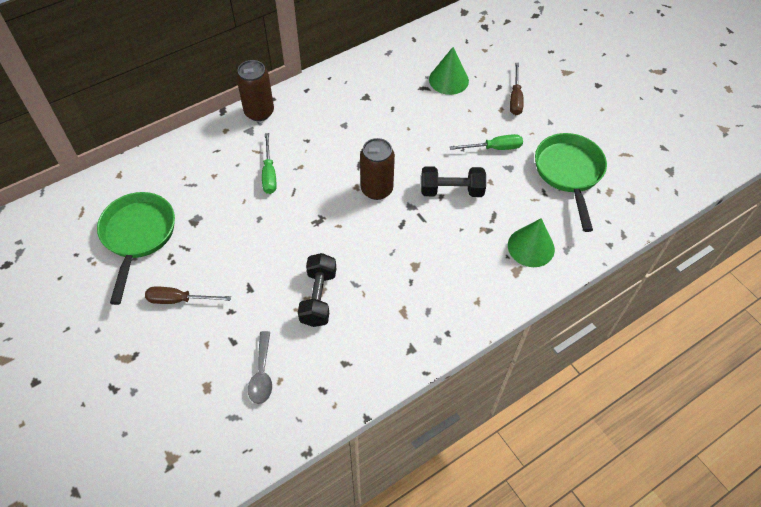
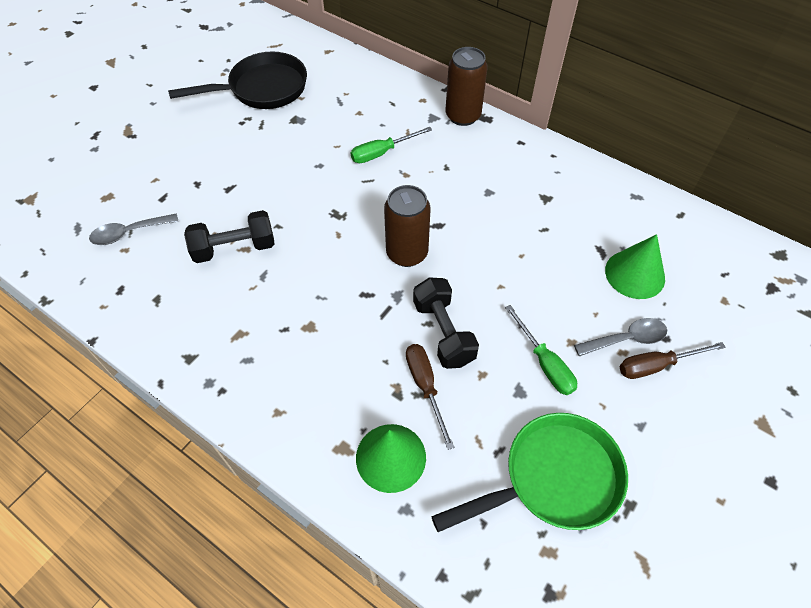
camera: 70 degrees right, 0 degrees up
(138, 236) = (262, 89): green pan -> black pan
(179, 300) = (199, 142): brown screwdriver -> brown screwdriver (425, 387)
(493, 104) = (626, 339): none -> grey spoon

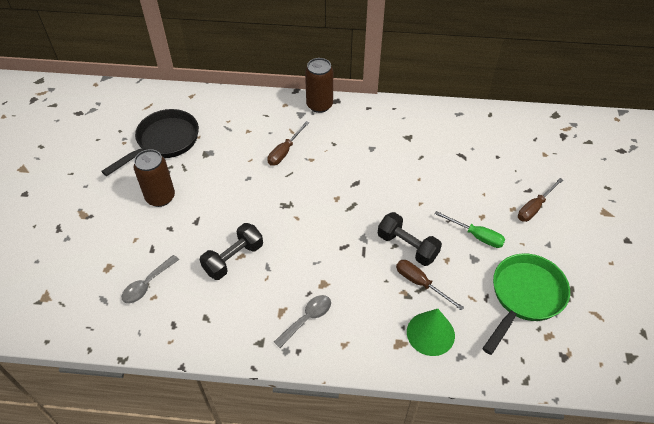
camera: 30 degrees left, 5 degrees down
(382, 153) = (285, 151): green screwdriver -> brown screwdriver
(407, 253) = (350, 209): brown can -> brown can (160, 197)
(626, 339) = (509, 200): grey spoon -> grey spoon (307, 319)
(635, 274) = (489, 161): green cone -> none

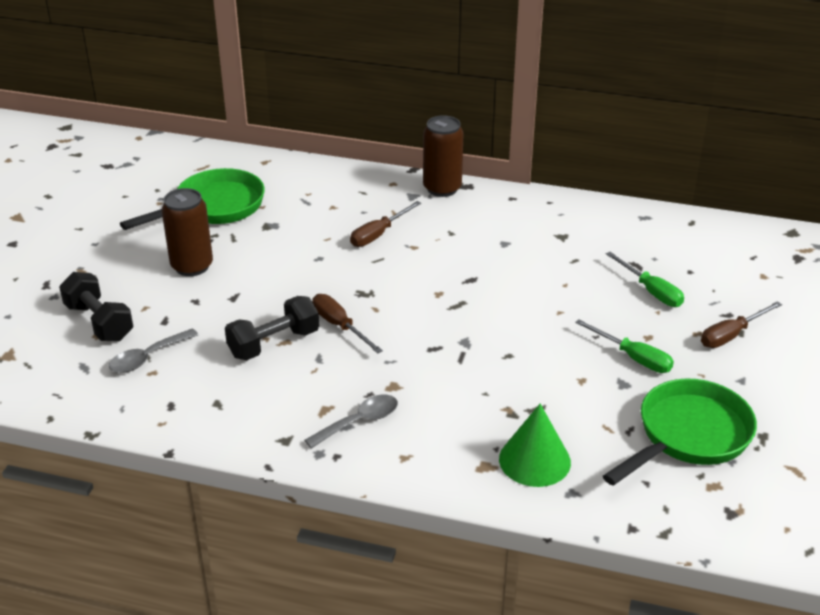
camera: 10 degrees right, 15 degrees down
(164, 142) = (214, 207): black pan -> green pan
(407, 246) = (527, 358): black dumbbell -> black dumbbell (99, 322)
(420, 283) = (535, 402): brown screwdriver -> brown screwdriver (340, 326)
(476, 177) = (651, 291): none -> green screwdriver

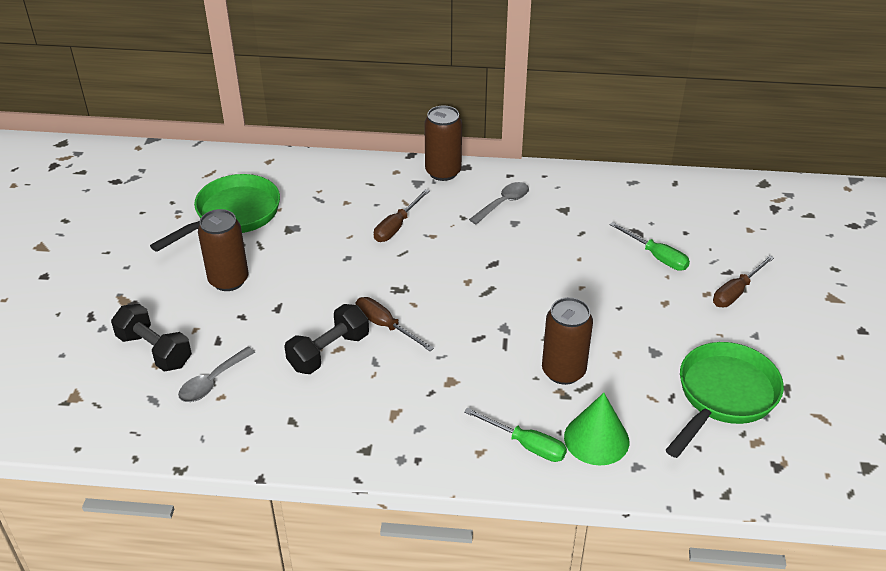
camera: 10 degrees left, 5 degrees up
(359, 422) = (429, 422): grey spoon -> grey spoon (503, 203)
(517, 390) = (563, 371): none -> brown can
(633, 358) = (657, 325): green screwdriver -> green screwdriver (526, 445)

